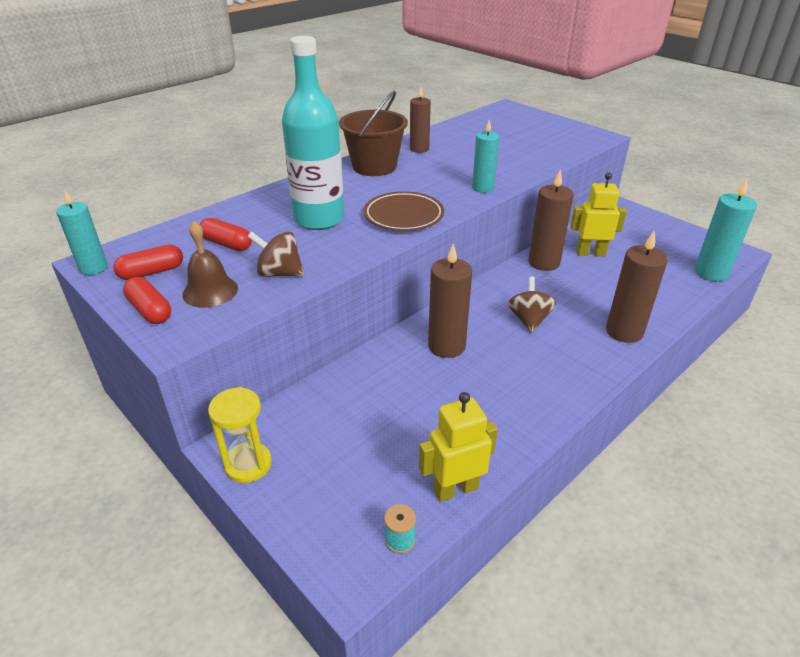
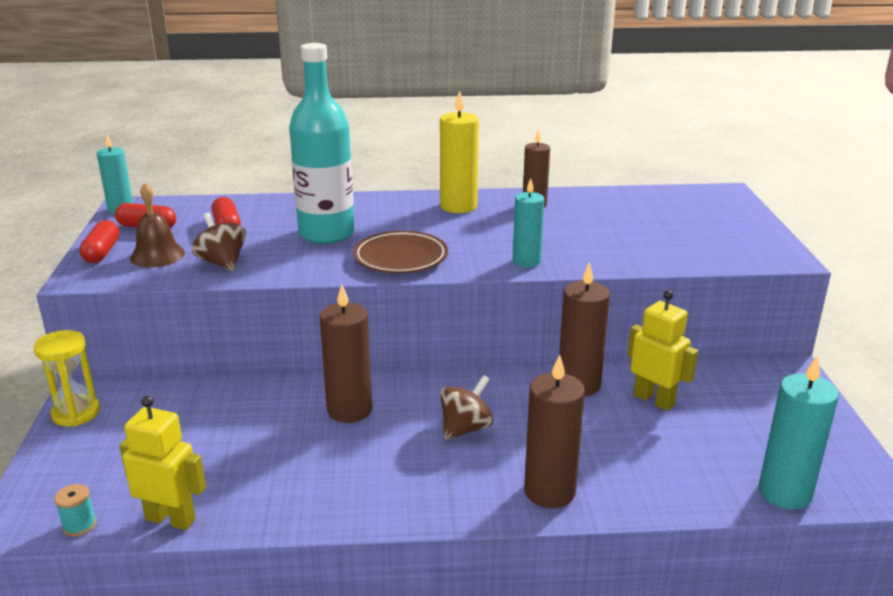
camera: 40 degrees right, 10 degrees down
(374, 166) = (458, 206): brown bucket -> yellow candle

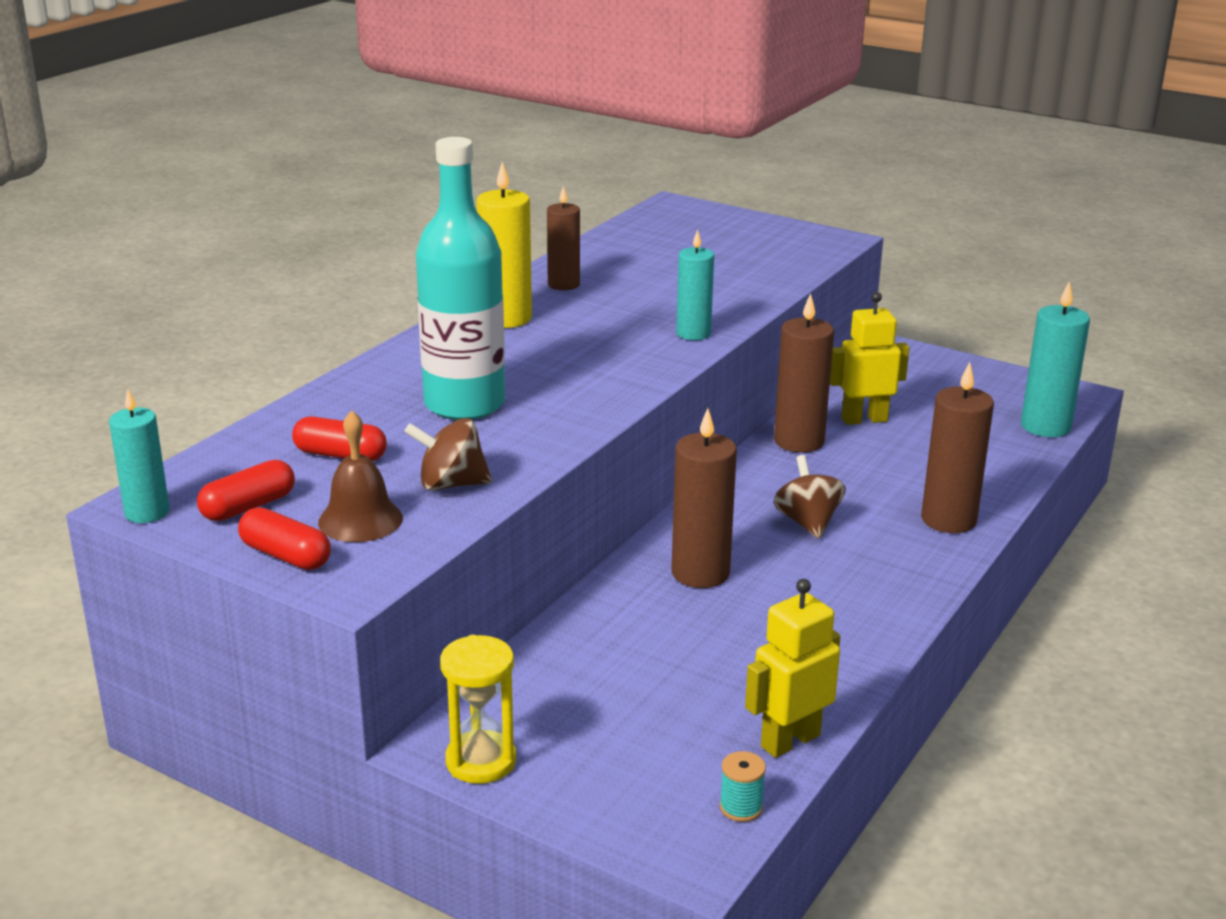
camera: 55 degrees left, 0 degrees up
(400, 258) = (593, 386): brown plate -> none

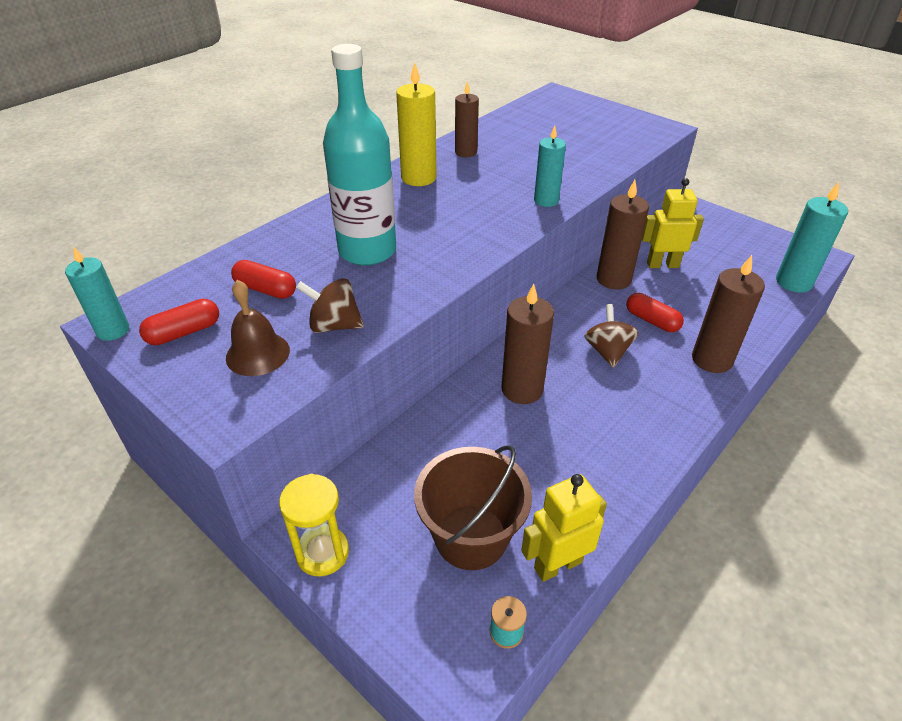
camera: 10 degrees right, 15 degrees up
(286, 556) = (191, 384): red capsule -> red capsule (652, 321)
(672, 726) = (471, 536): none -> brown bucket

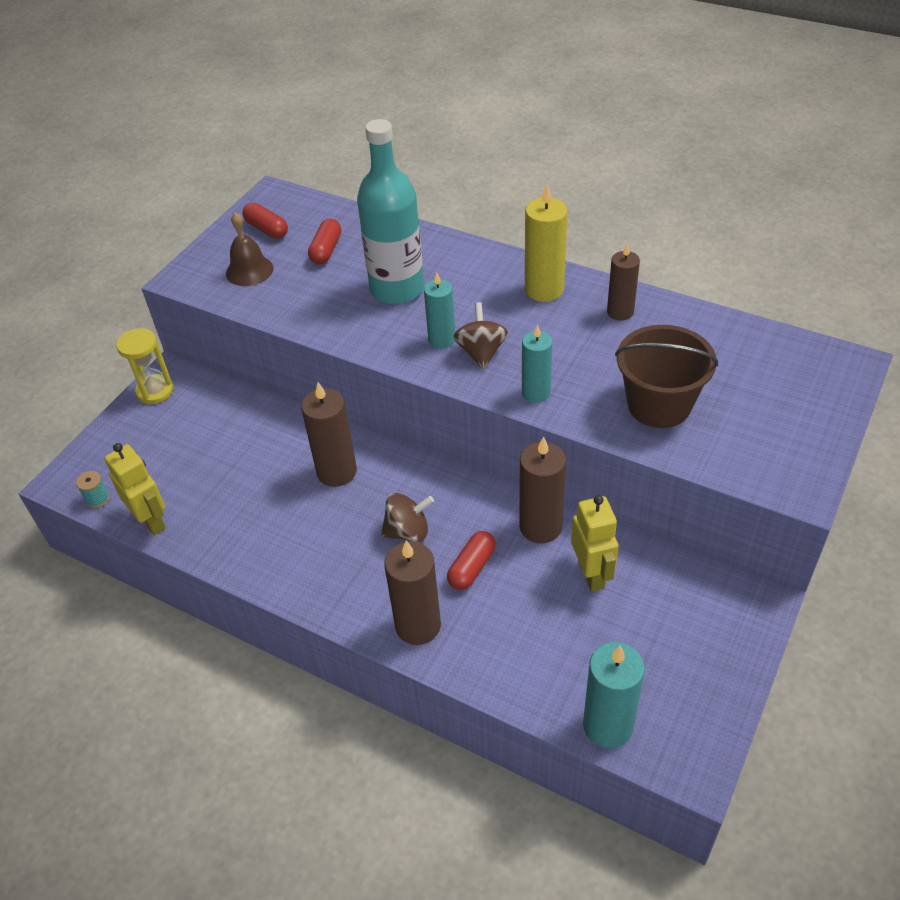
camera: 80 degrees right, 5 degrees up
(113, 330) = (263, 198): turquoise candle -> turquoise candle (441, 340)
(334, 325) = (289, 298): brown spinning top -> brown spinning top (481, 352)
(471, 536) = (173, 466): brown bucket -> brown bucket (659, 404)

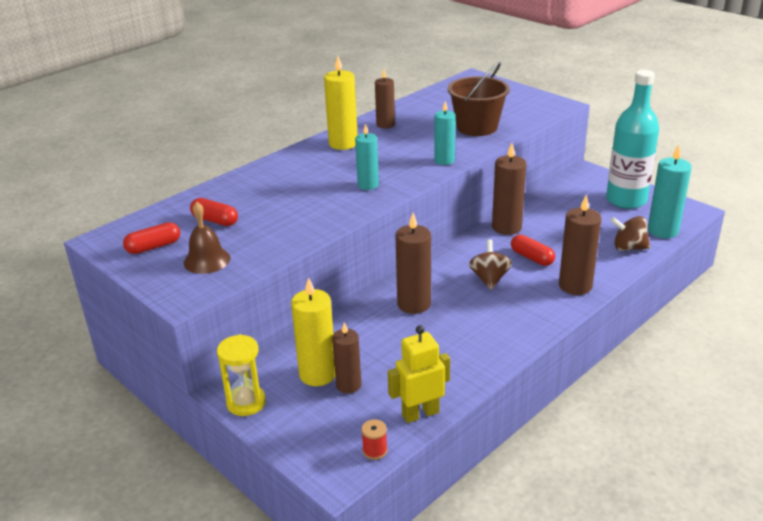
camera: 75 degrees left, 15 degrees down
(98, 499) = (375, 450): turquoise spool -> red spool
(188, 455) = (348, 385): none -> brown candle
(201, 427) = (318, 374): none -> yellow candle
(397, 289) = (295, 195): turquoise bottle -> turquoise bottle (626, 200)
(481, 352) = (392, 173): brown spinning top -> brown spinning top (628, 248)
(591, 574) = (551, 217): yellow robot -> none

